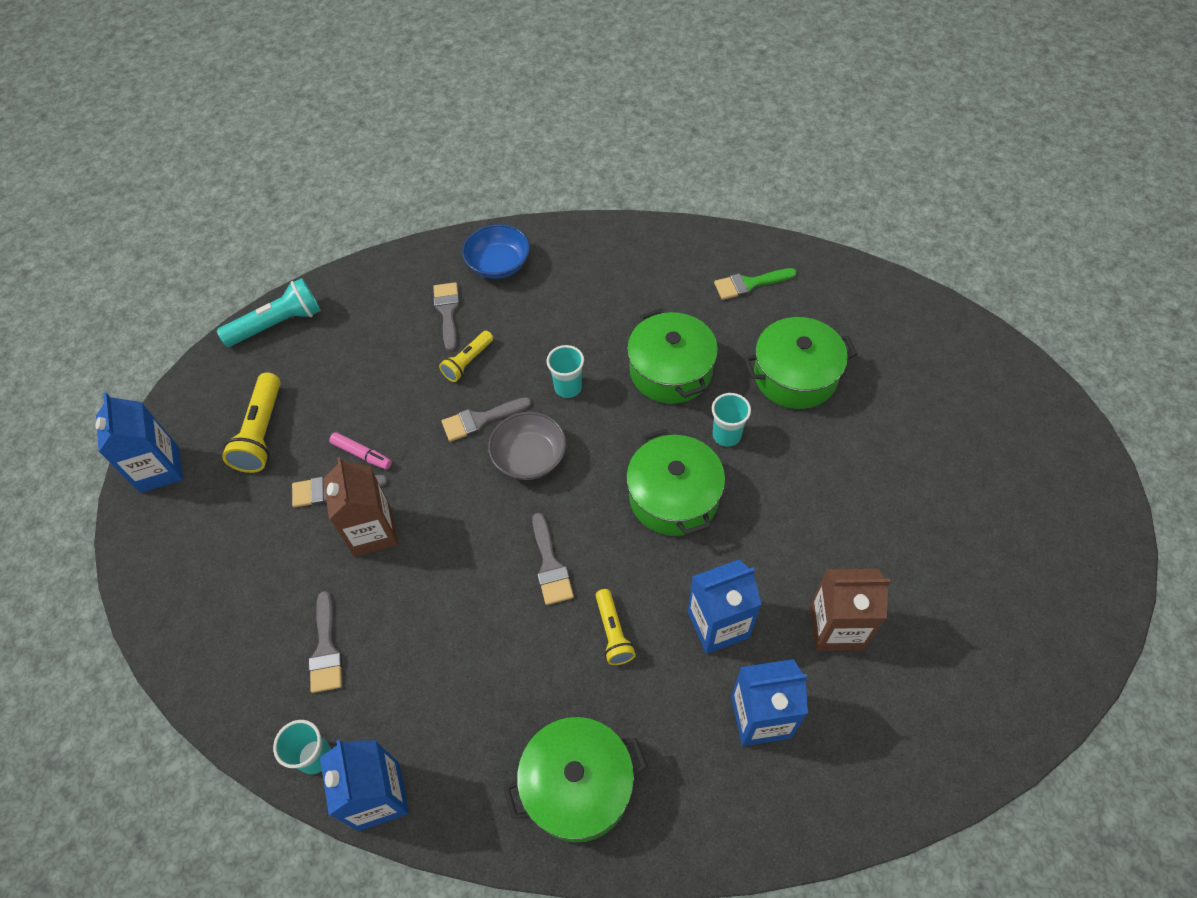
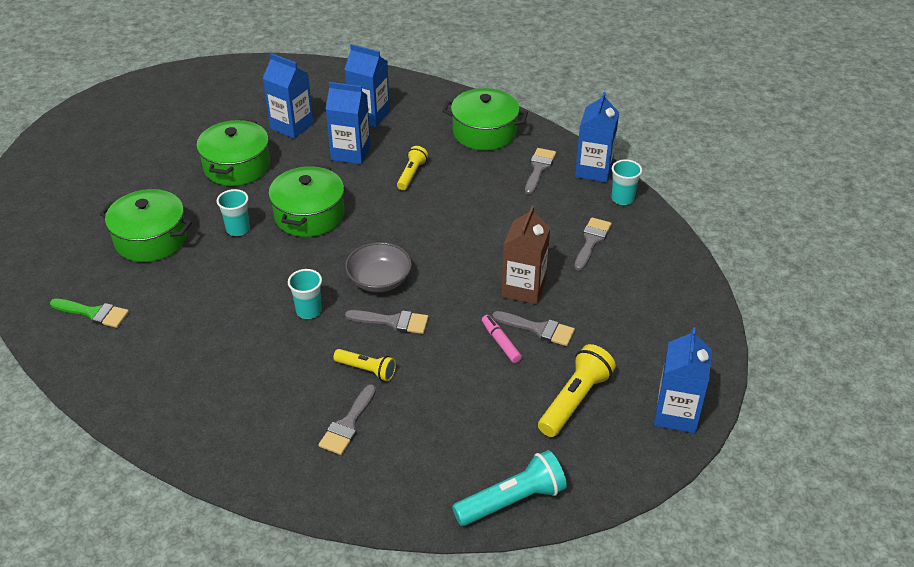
camera: 150 degrees left, 15 degrees down
(278, 324) = (512, 501): turquoise flashlight -> turquoise flashlight turned 150 degrees clockwise
(468, 362) = (367, 370): yellow flashlight -> yellow flashlight turned 45 degrees clockwise
(498, 264) = (264, 446): blue bowl -> none
(550, 565) = (419, 218): grey brush -> grey brush (539, 168)
(671, 371) = (225, 284): green pot -> green pot (237, 166)
(836, 627) = (292, 126): brown carton -> blue carton

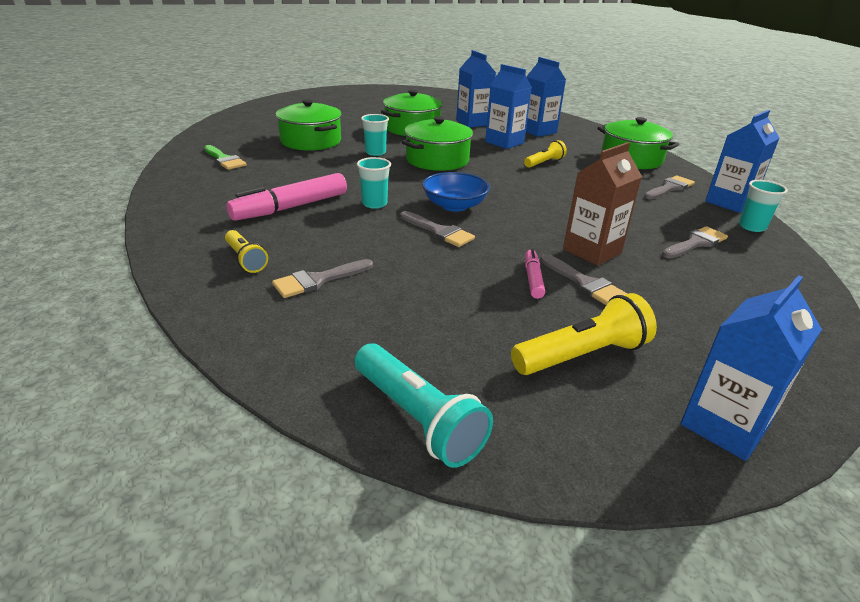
camera: 30 degrees right, 10 degrees down
(239, 352) = (291, 207): none -> pink marker
(367, 370) = (380, 252): yellow flashlight -> yellow flashlight (245, 259)
(379, 280) = (454, 205): grey bowl -> blue bowl
(512, 501) = (417, 418): turquoise flashlight -> turquoise flashlight turned 45 degrees clockwise

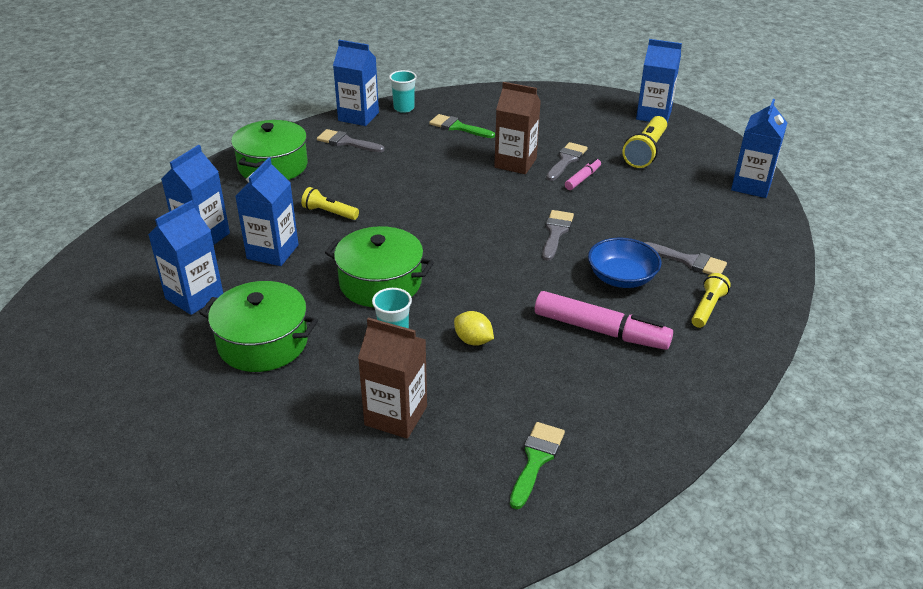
camera: 115 degrees left, 5 degrees up
(311, 141) = (396, 415): green pot -> brown carton
(342, 169) = (473, 340): none -> yellow lemon
(374, 204) = (539, 283): turquoise cup -> none
(417, 418) = (751, 186): turquoise flashlight -> blue carton
(454, 205) = (496, 238): blue bowl -> blue bowl (621, 278)
(533, 279) = (582, 178): pink marker -> pink marker turned 150 degrees clockwise
(582, 355) = (645, 152): yellow flashlight -> yellow flashlight turned 105 degrees counterclockwise
(695, 243) = (458, 127): grey brush -> green brush

